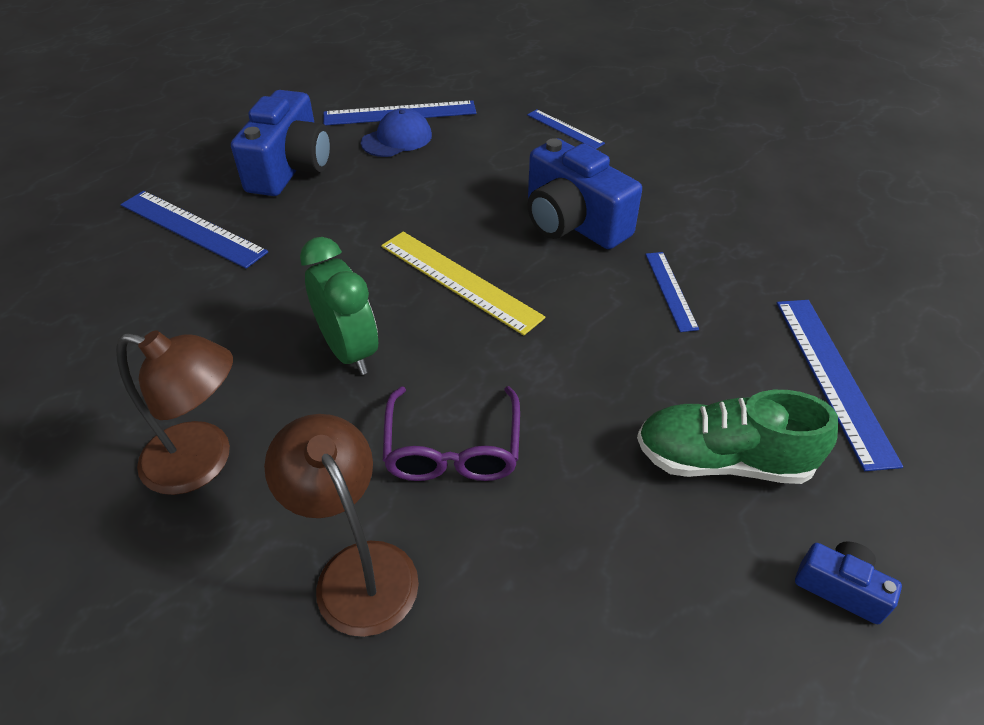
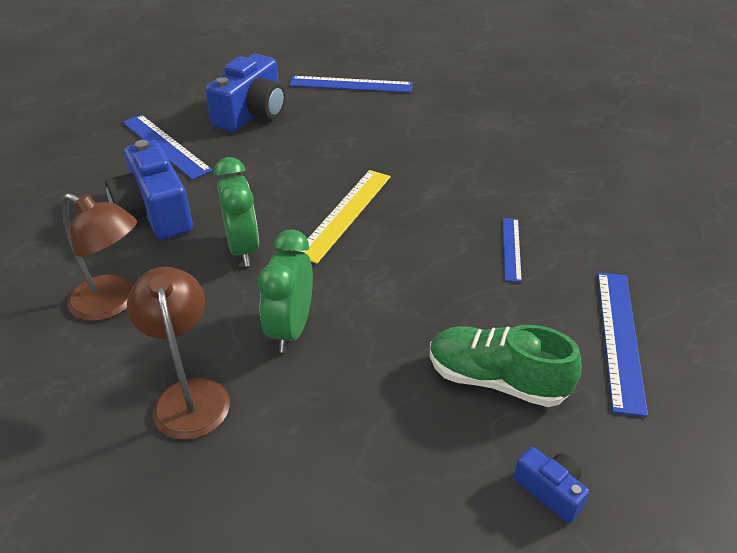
camera: 15 degrees right, 5 degrees down
(397, 139) = (340, 103): blue cap -> none
(453, 447) = (291, 329): purple glasses -> green clock
(459, 281) = (345, 213): yellow ruler -> yellow ruler turned 60 degrees clockwise
(565, 129) = (478, 113): blue ruler -> none
(573, 222) = (454, 185): blue camera -> blue camera (155, 212)

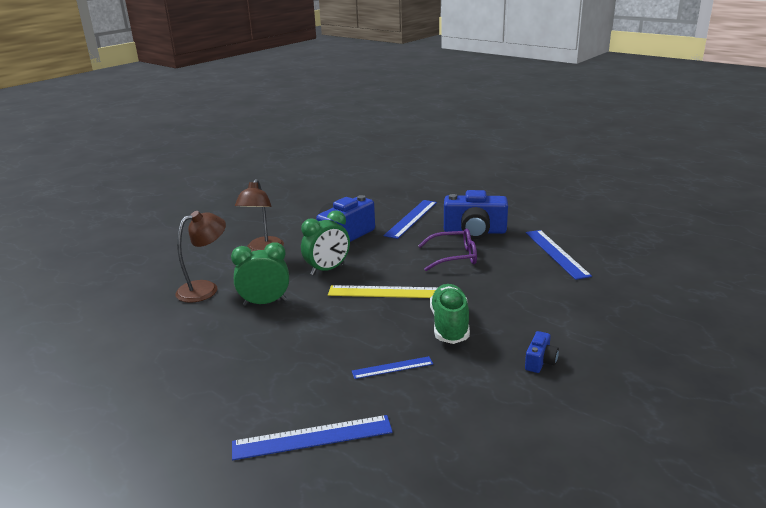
camera: 70 degrees right, 15 degrees down
(301, 144) = (453, 257): none -> purple glasses
(496, 380) = (247, 385): green shoe -> green shoe (450, 325)
(550, 491) = (159, 422): blue camera -> blue camera (540, 361)

